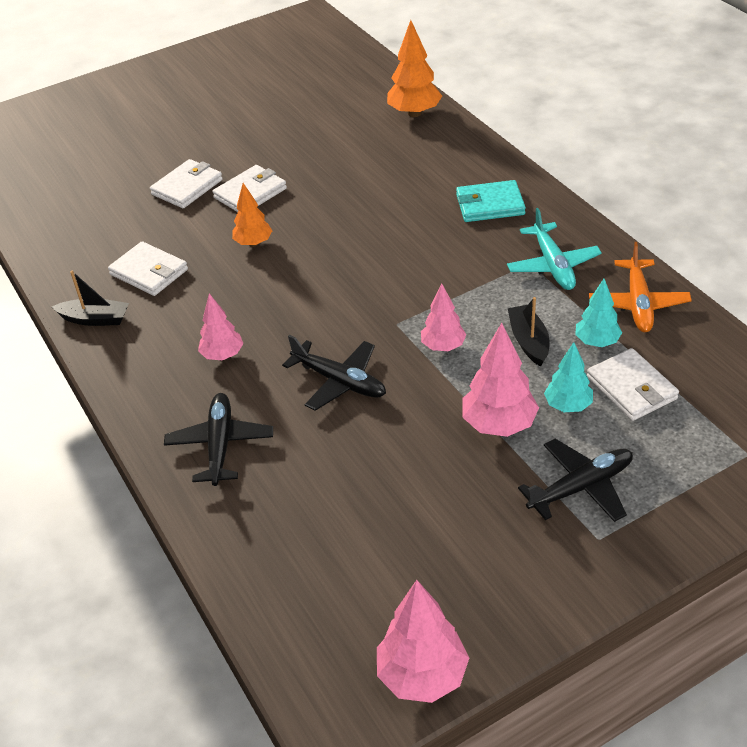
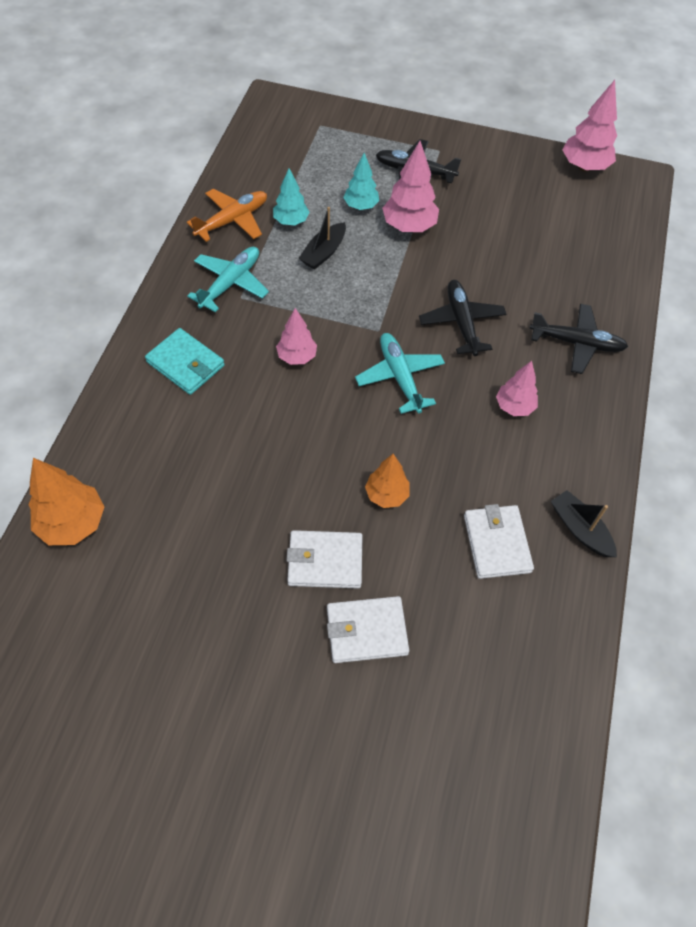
camera: 140 degrees left, 15 degrees up
(220, 445) = (576, 343): black plane -> black plane turned 120 degrees counterclockwise
(335, 307) = (400, 377): none -> turquoise plane
(443, 346) = (373, 291): pink tree -> pink tree (297, 357)
(631, 388) = (316, 188): white wallet -> none

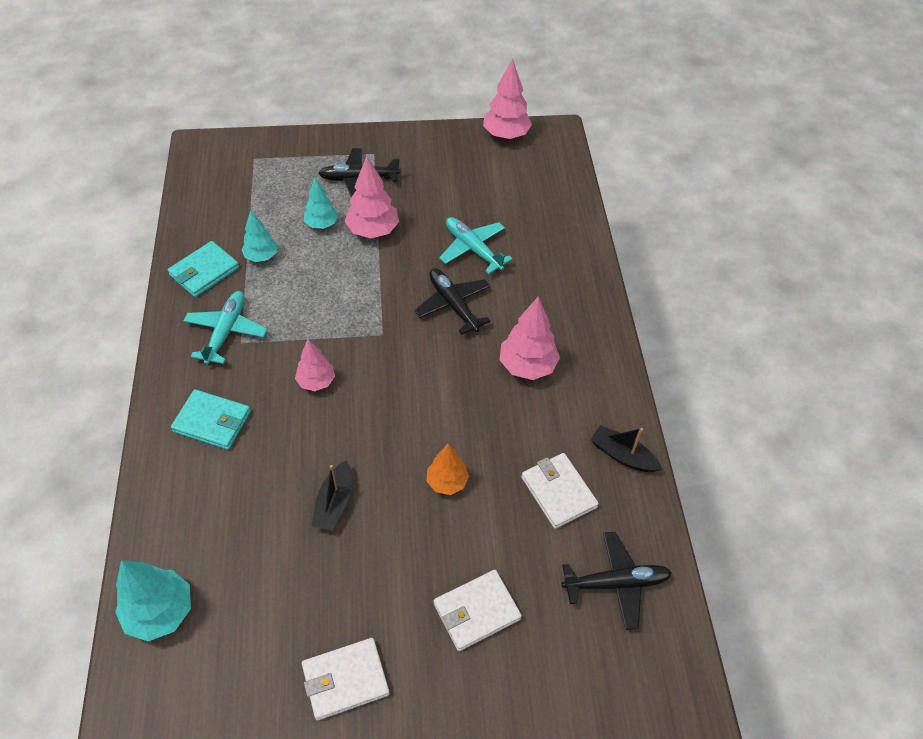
camera: 20 degrees left, 5 degrees down
(73, 523) = (160, 612): orange tree -> turquoise tree
(232, 220) = (204, 271): orange plane -> turquoise wallet
(324, 252) = (304, 277): black boat -> black boat (334, 503)
(325, 561) = (415, 562): white wallet -> white wallet (345, 680)
(400, 377) = (417, 371): turquoise plane -> turquoise plane (473, 249)
(514, 406) = (527, 366): pink tree -> pink tree, size x1.55
(576, 343) = (558, 293): black plane -> black plane (616, 583)

